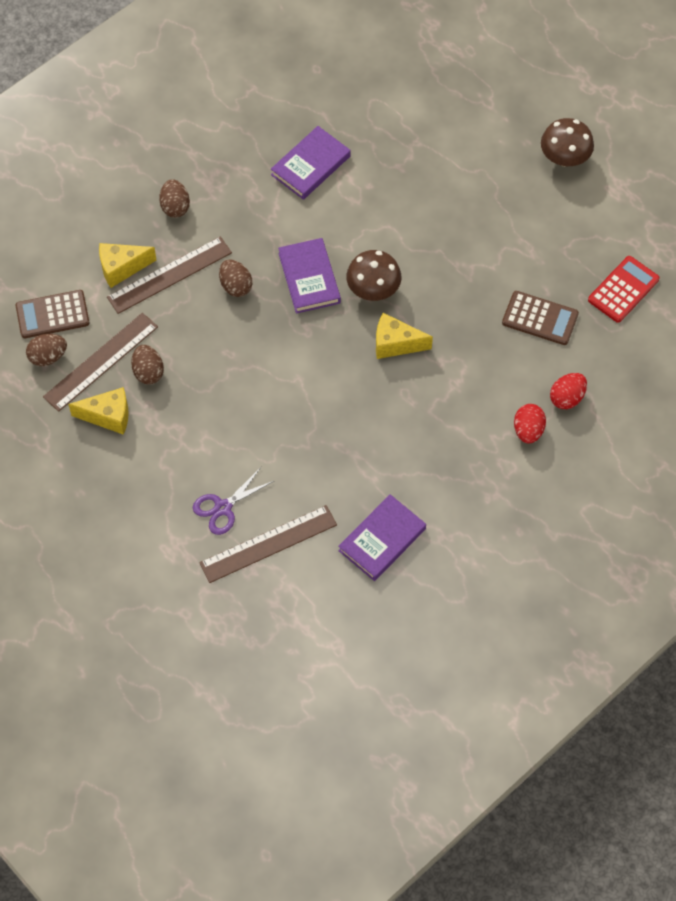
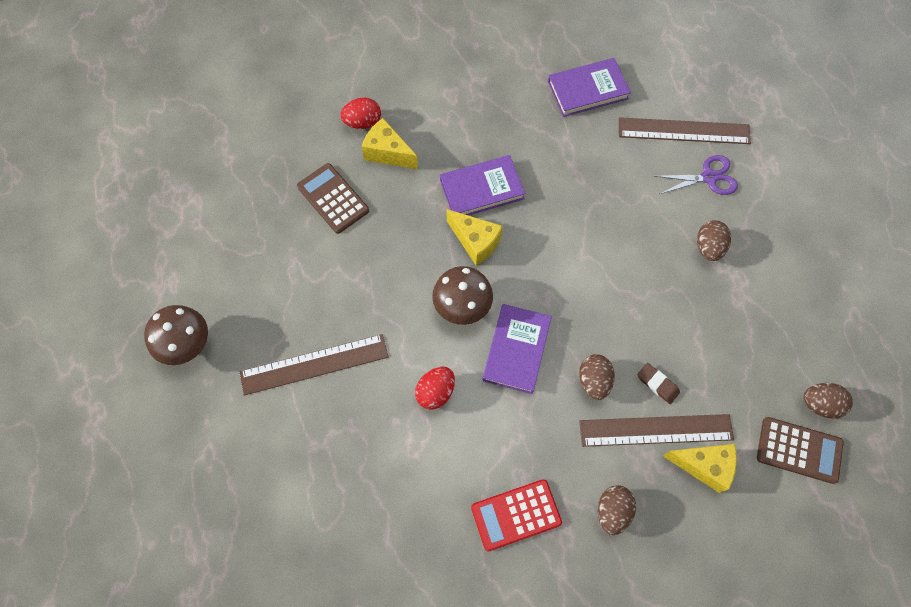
camera: 150 degrees left, 5 degrees up
(101, 362) = (766, 370): brown ruler -> brown ruler (314, 364)
(108, 416) = (780, 311): yellow cheese -> yellow cheese (387, 153)
(148, 372) = (723, 335): brown egg -> brown egg (708, 247)
(184, 308) = (657, 384): none -> brown eraser
(311, 165) = (440, 481): purple book -> purple book (481, 189)
(528, 430) = (413, 113): red egg -> red egg (435, 392)
(623, 289) = (242, 186): red calculator -> red calculator (516, 515)

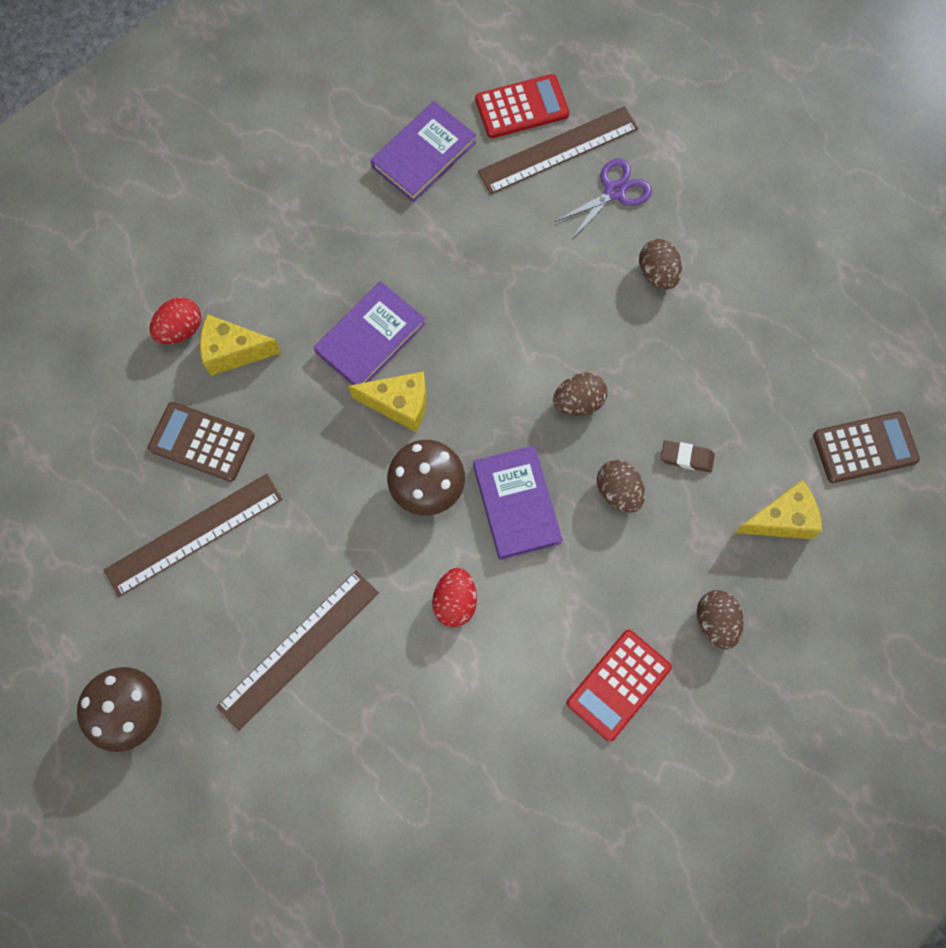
camera: 30 degrees left, 5 degrees up
(656, 430) = (712, 509): brown ruler -> brown ruler (194, 534)
(674, 91) = (521, 107): none -> red calculator
(820, 404) = (860, 386): brown egg -> brown egg (578, 402)

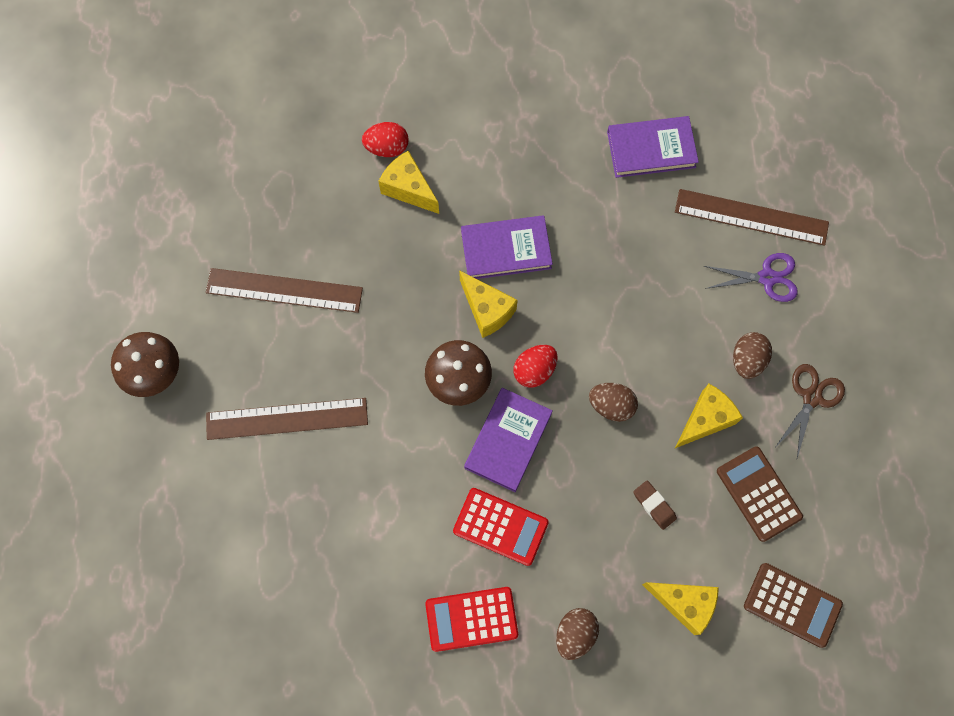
camera: 40 degrees right, 0 degrees up
(202, 442) = (338, 233): brown calculator -> brown calculator (758, 494)
(455, 601) = (411, 472): red egg -> red egg (534, 370)
(521, 107) = (751, 166): red calculator -> red calculator (500, 526)
(618, 491) = (585, 489): brown egg -> none
(666, 351) = (705, 420): none -> yellow cheese
(735, 264) = (812, 397): none -> brown scissors

